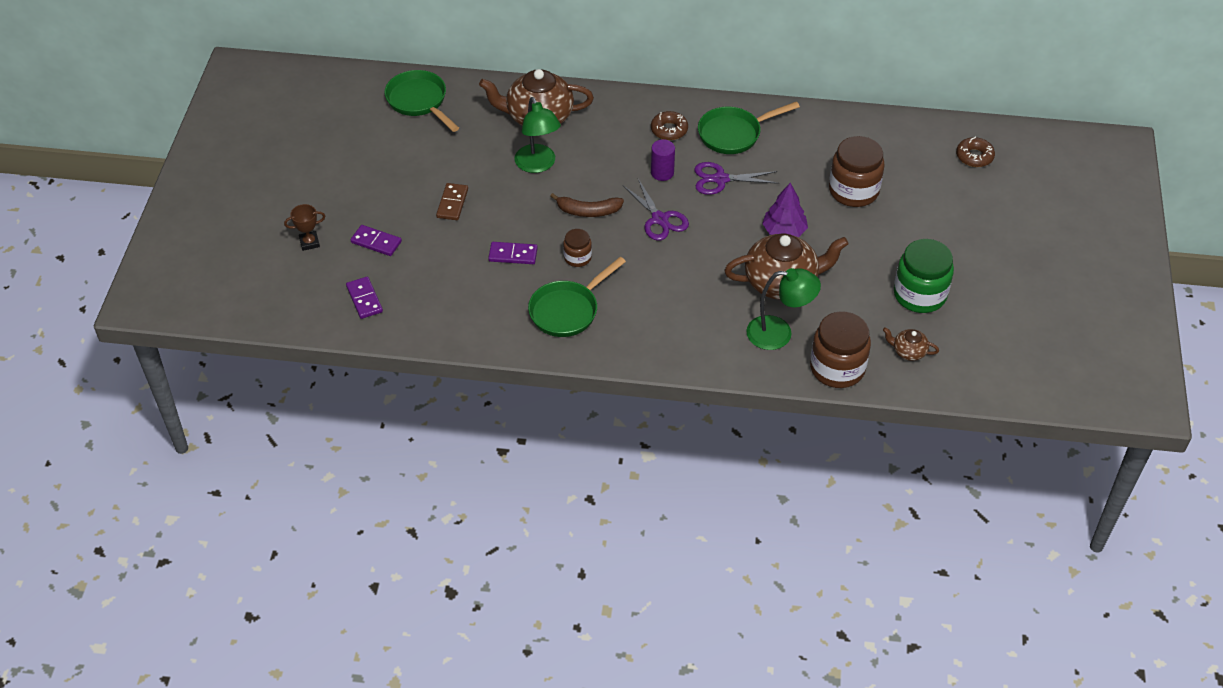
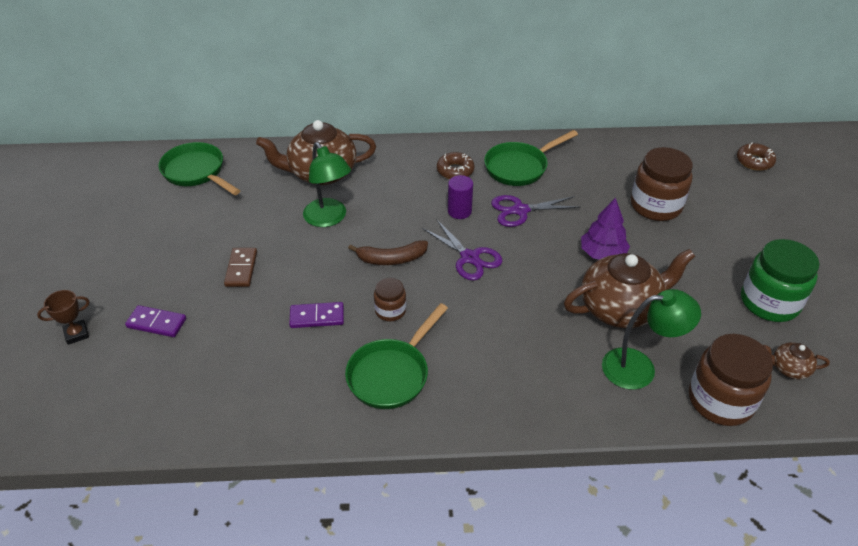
camera: 10 degrees left, 5 degrees down
(364, 299) = (144, 395): purple domino -> none

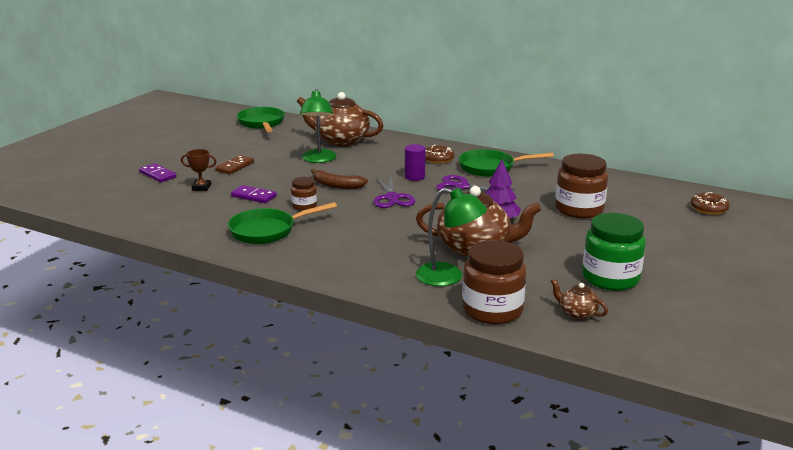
camera: 30 degrees right, 20 degrees down
(76, 334) = (110, 168): brown trophy -> brown trophy (201, 187)

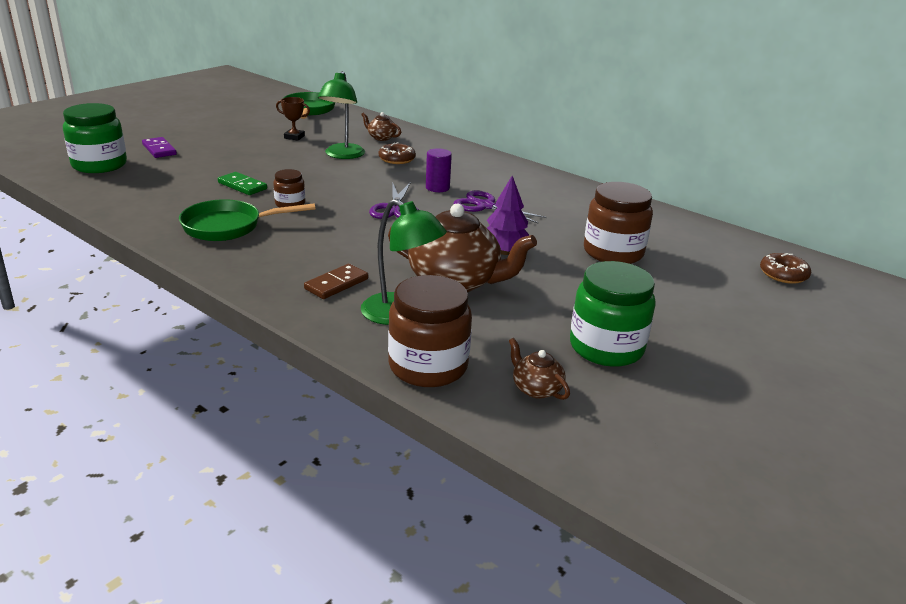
camera: 10 degrees right, 5 degrees up
(116, 195) = (99, 165): none -> green jar
(201, 187) = (194, 169): brown trophy -> brown trophy (294, 137)
(235, 166) = (246, 151): brown domino -> brown domino (336, 284)
(253, 196) = (242, 186): purple domino -> green domino
(336, 185) = (342, 186): brown banana -> none
(341, 140) = (381, 138): brown teapot -> brown teapot, size x0.46
(438, 159) = (477, 171): brown donut -> brown donut (397, 159)
(491, 168) = (533, 189): green pan -> none

